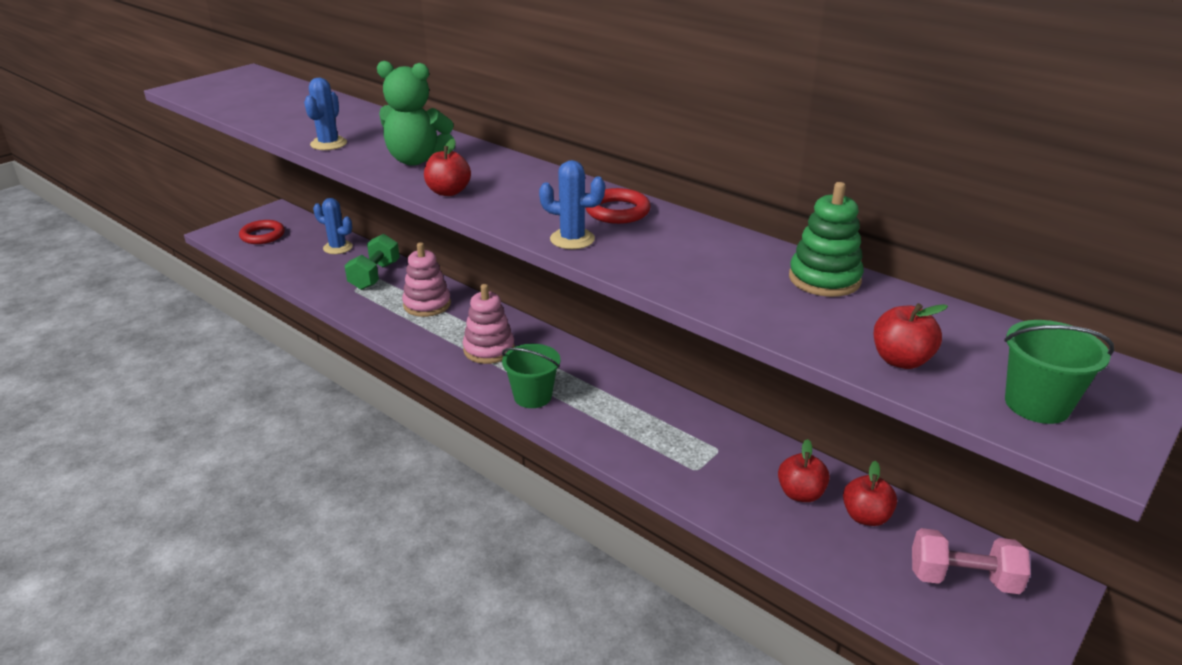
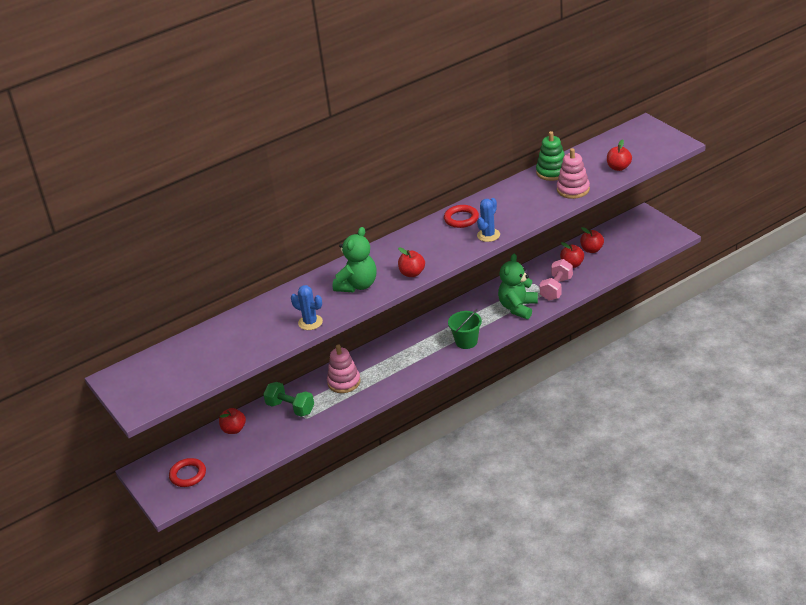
camera: 70 degrees left, 5 degrees up
(338, 247) = (234, 429): blue cactus -> red apple
(489, 349) = (411, 356): pink stacking toy -> pink stacking toy (573, 189)
(639, 440) = (518, 307): none -> green teddy bear
(963, 579) = (633, 234): pink dumbbell -> pink dumbbell (556, 289)
(1037, 404) = (652, 147): green bucket -> none

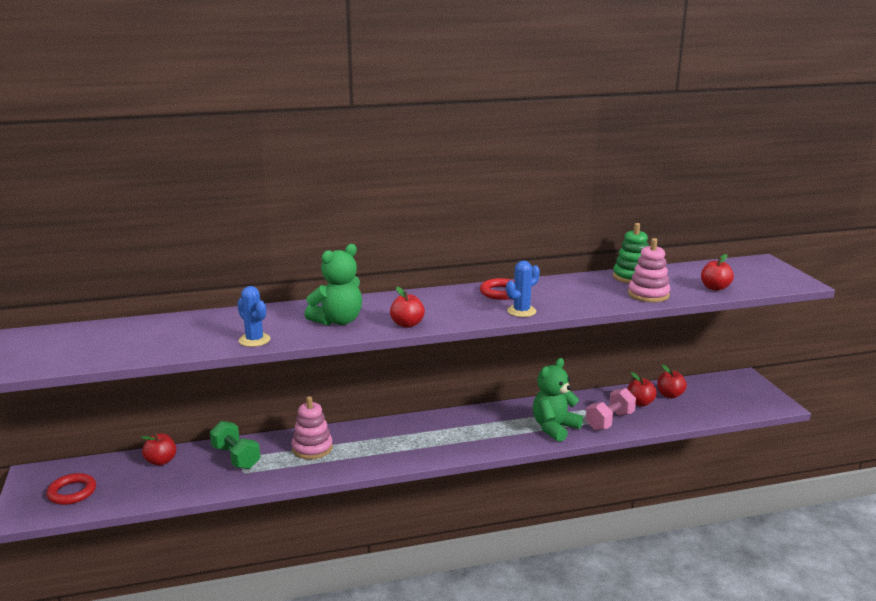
camera: 15 degrees right, 15 degrees down
(466, 341) = (474, 445): green bucket -> none

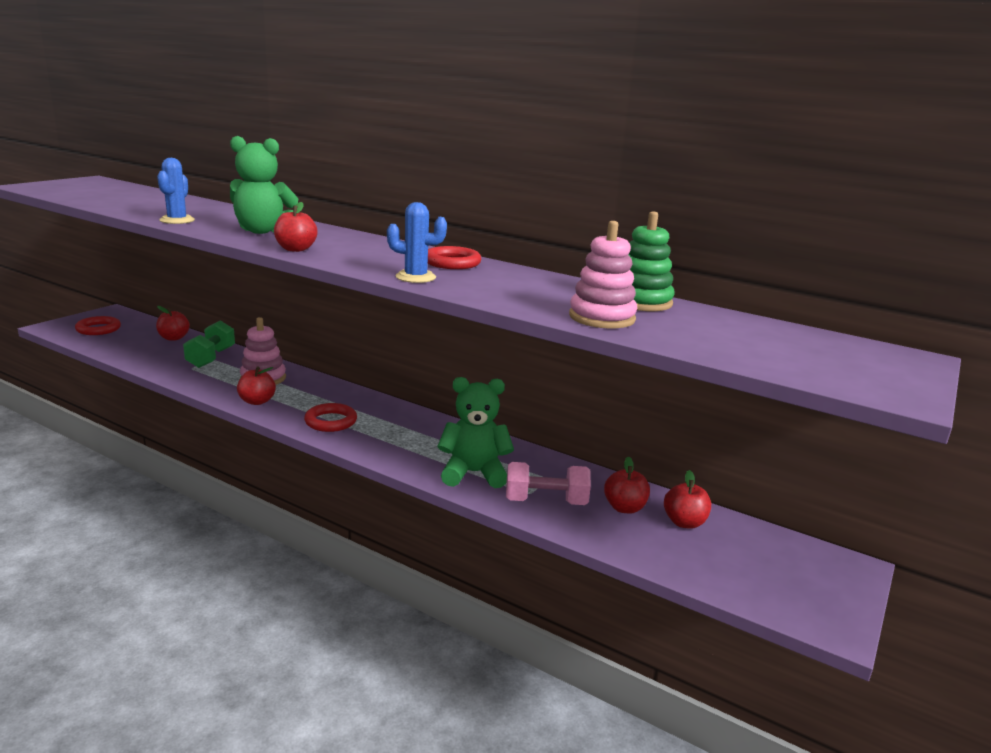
camera: 45 degrees right, 0 degrees up
(424, 448) = (331, 421): none -> red ring
(715, 288) = (721, 346): red apple -> red apple (257, 401)

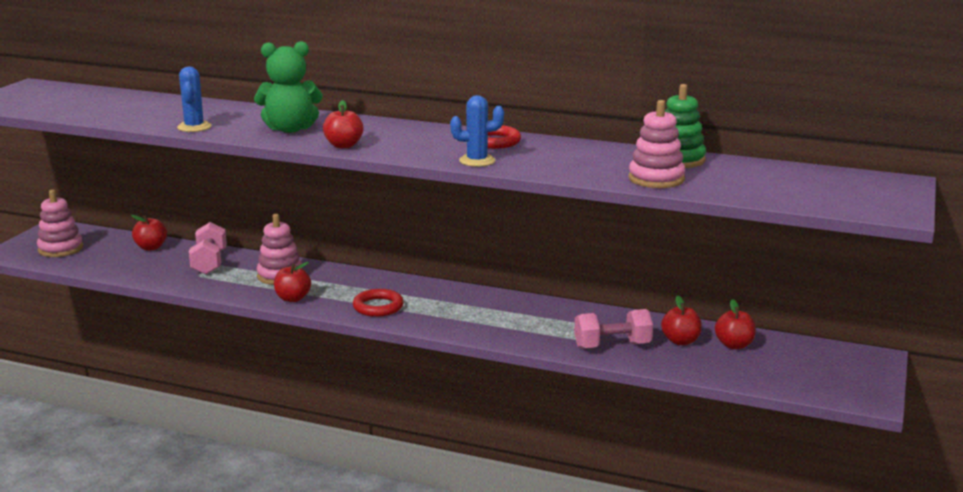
camera: 10 degrees left, 0 degrees up
(98, 329) = (60, 249): red ring -> pink stacking toy
(211, 358) = (209, 263): green dumbbell -> pink dumbbell
(474, 473) = (538, 332): green teddy bear -> none

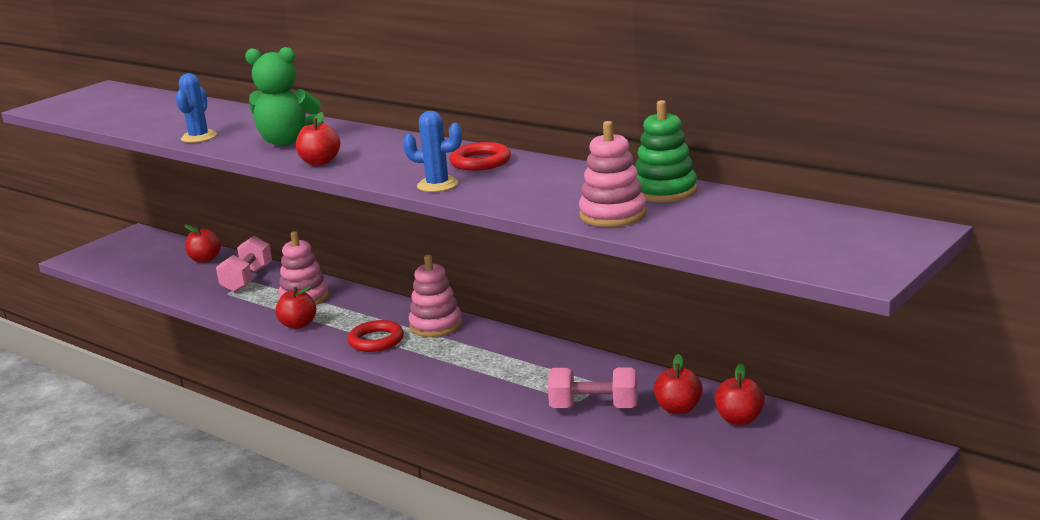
camera: 20 degrees right, 0 degrees up
(60, 249) = (123, 256): pink stacking toy -> pink stacking toy (436, 325)

